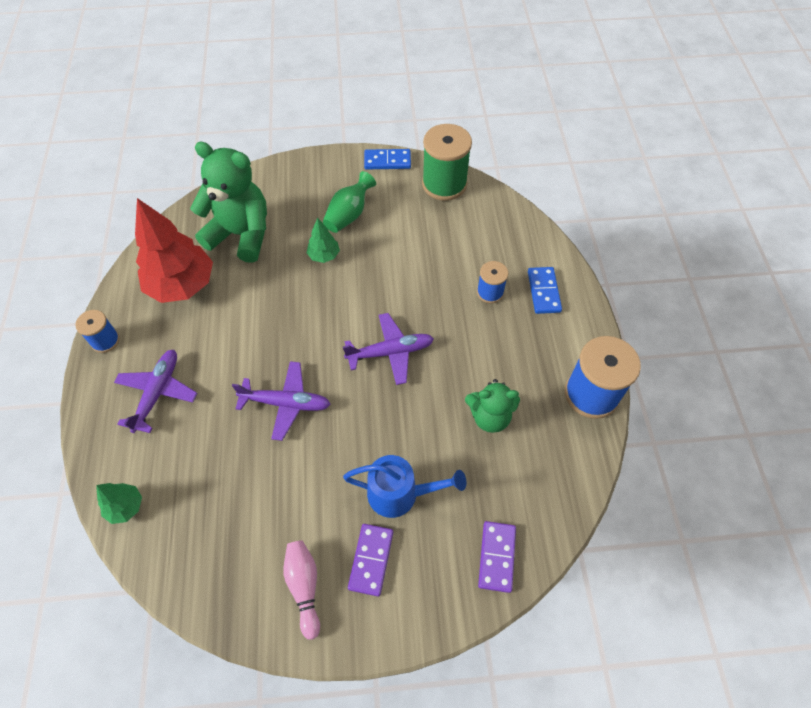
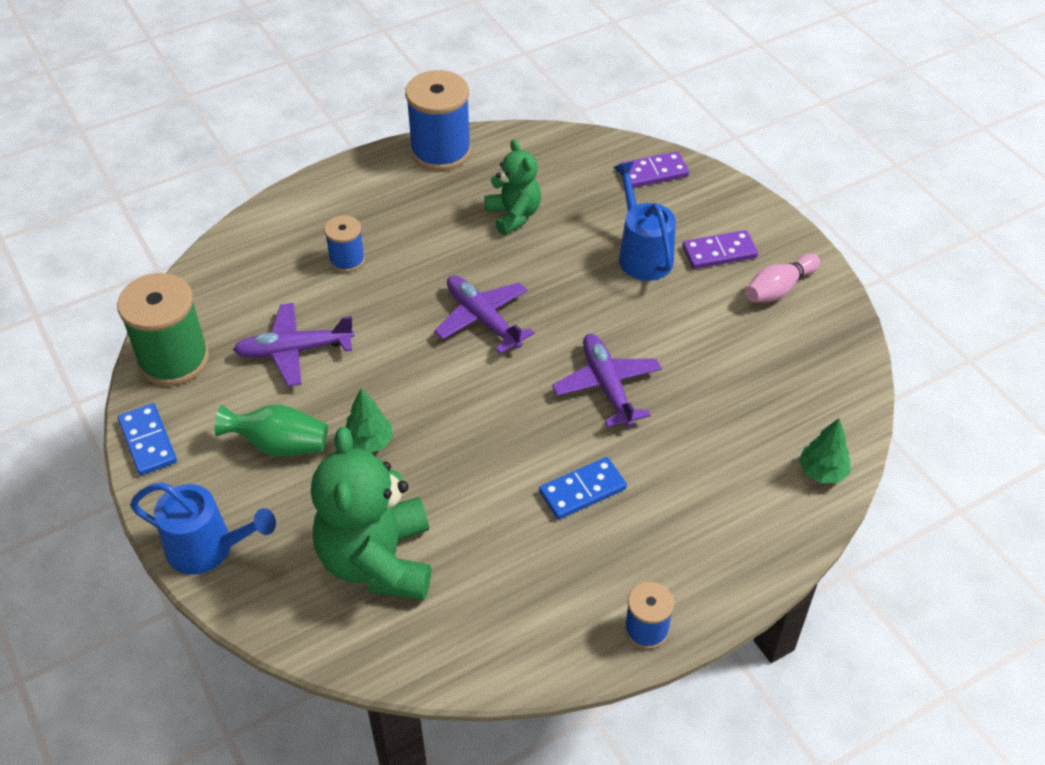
camera: 115 degrees left, 10 degrees down
(157, 393) = (678, 520): purple plane -> purple plane (294, 350)
(182, 285) = (506, 587): red tree -> none
(299, 170) = (208, 548): none -> blue watering can
(543, 291) = (322, 216): blue domino -> blue domino (582, 490)

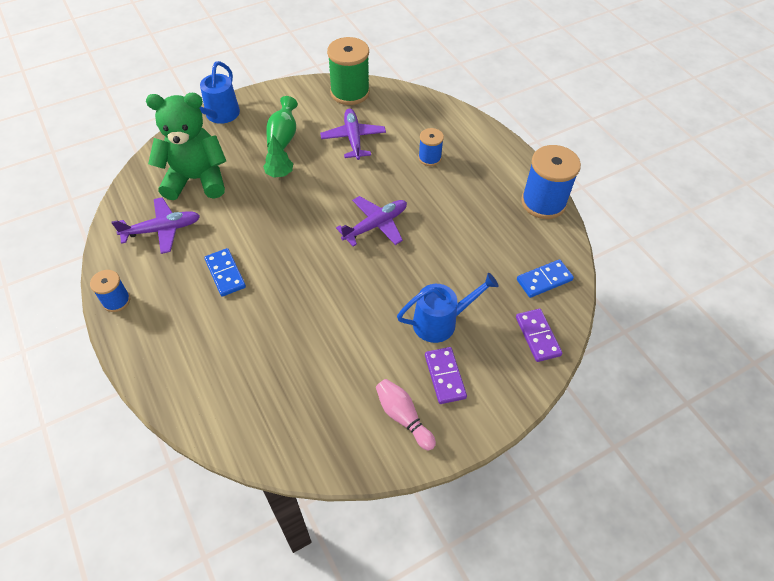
camera: 90 degrees right, 5 degrees up
(148, 441) = (293, 88): blue domino -> blue domino (544, 280)
(514, 215) = (478, 243): green teddy bear -> none
(607, 386) = (310, 291): purple plane -> purple plane (162, 230)
(822, 472) = (213, 421): green tree -> none

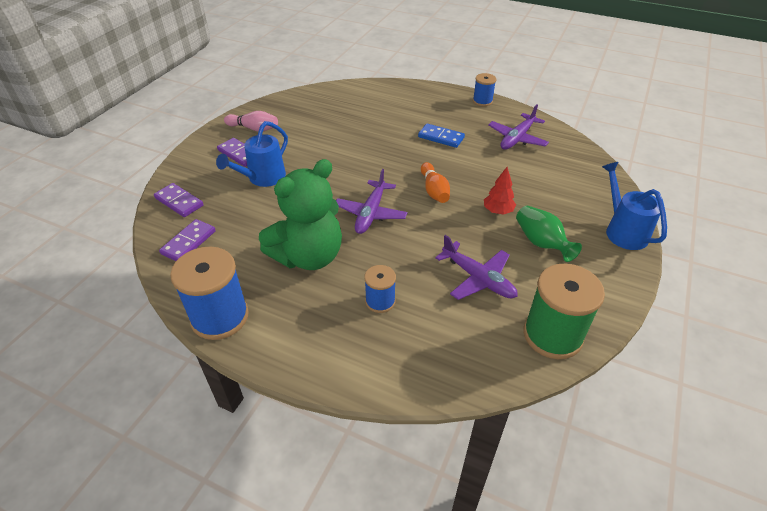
camera: 145 degrees right, 10 degrees down
(196, 179) = (549, 175): green teddy bear -> green teddy bear (308, 256)
(279, 173) = (497, 211): green tree -> red tree
(303, 218) = (434, 190): none -> orange bowling pin
(544, 280) = (189, 242): blue domino -> purple domino

